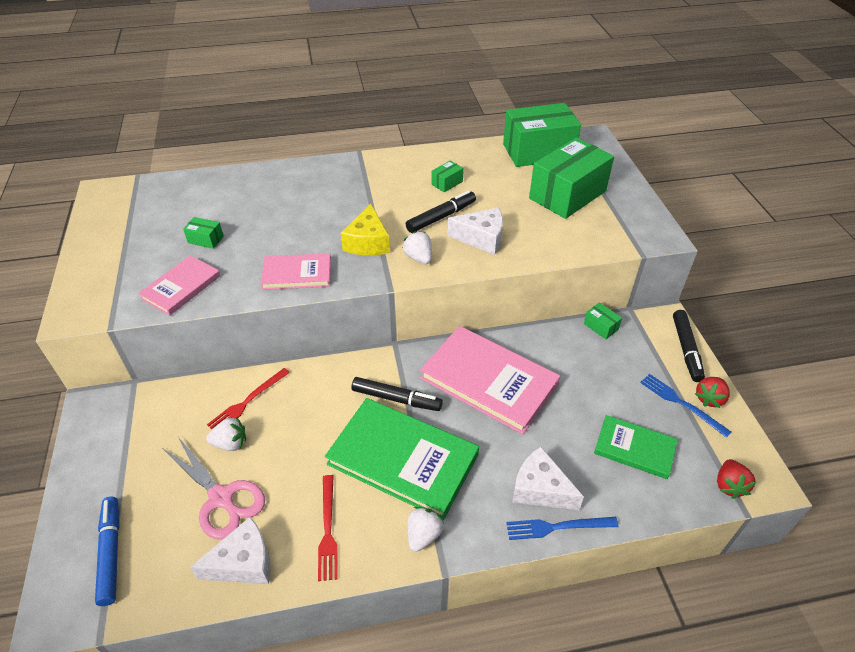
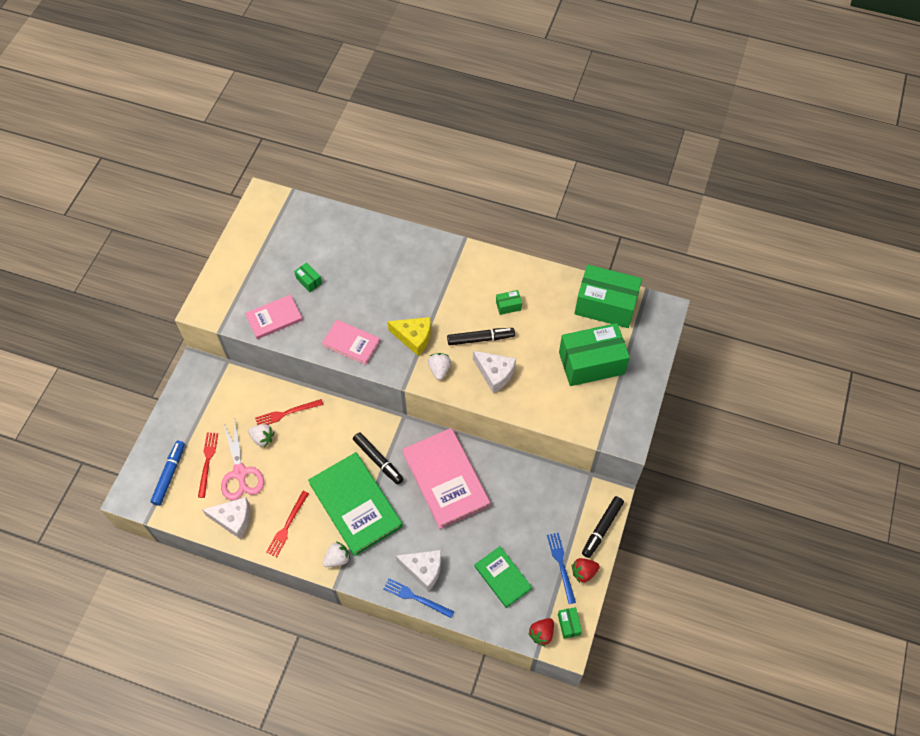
camera: 30 degrees right, 15 degrees up
(164, 507) = (207, 462): none -> red fork
(368, 242) = (414, 337): yellow cheese -> yellow cheese turned 105 degrees counterclockwise
(540, 489) = (423, 570): white cheese -> white cheese turned 135 degrees clockwise
(600, 326) = (556, 478): green box -> green box (568, 624)

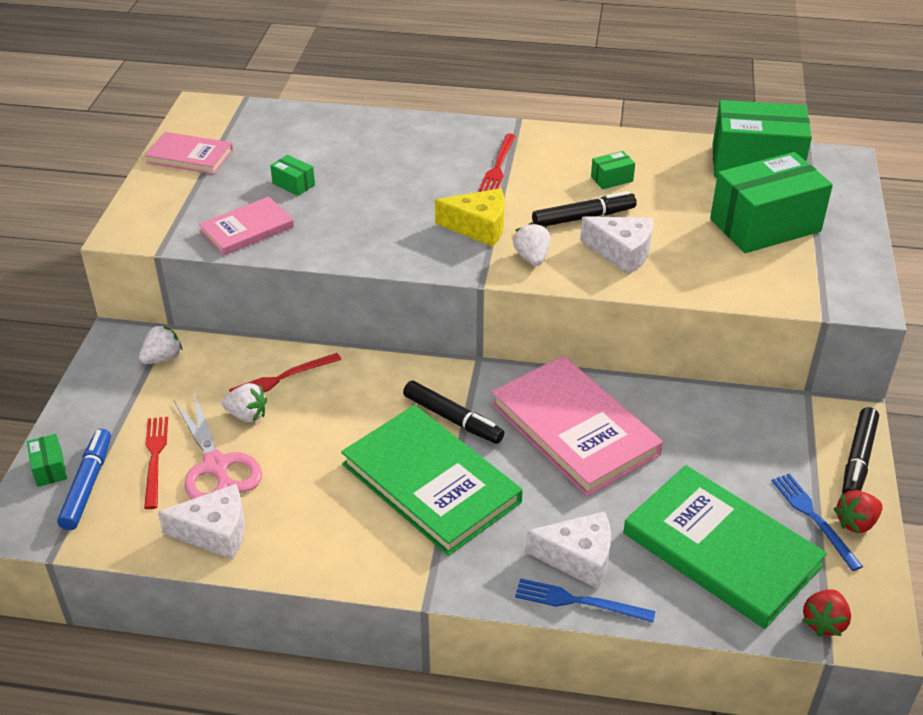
camera: 10 degrees left, 20 degrees down
(287, 526) = (316, 528): red fork -> red fork (498, 166)
(337, 558) = (418, 564): white strawberry -> white strawberry (162, 358)
(351, 343) = (380, 244): pink book -> pink book (190, 156)
(502, 577) = (721, 549): green book -> green book, size x1.78
(568, 624) = (865, 602): green box -> green box (49, 469)

